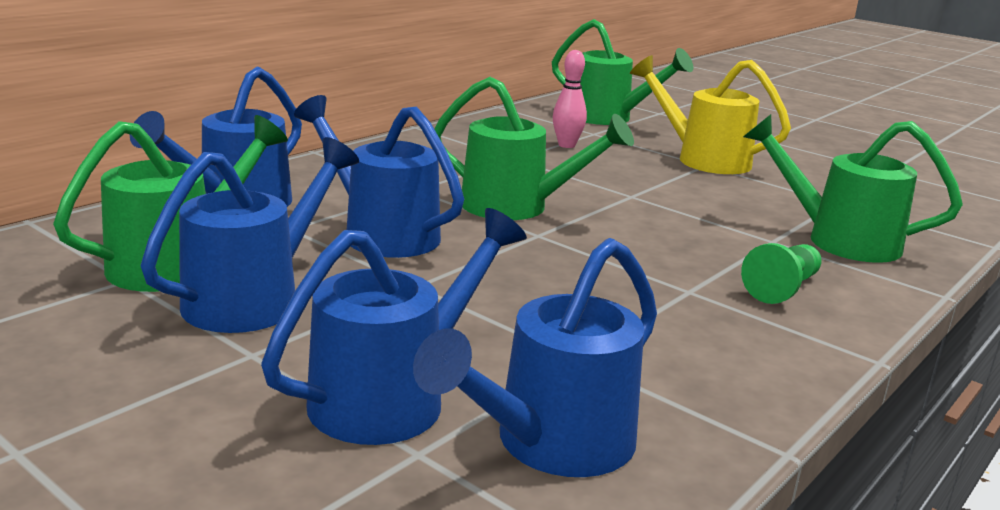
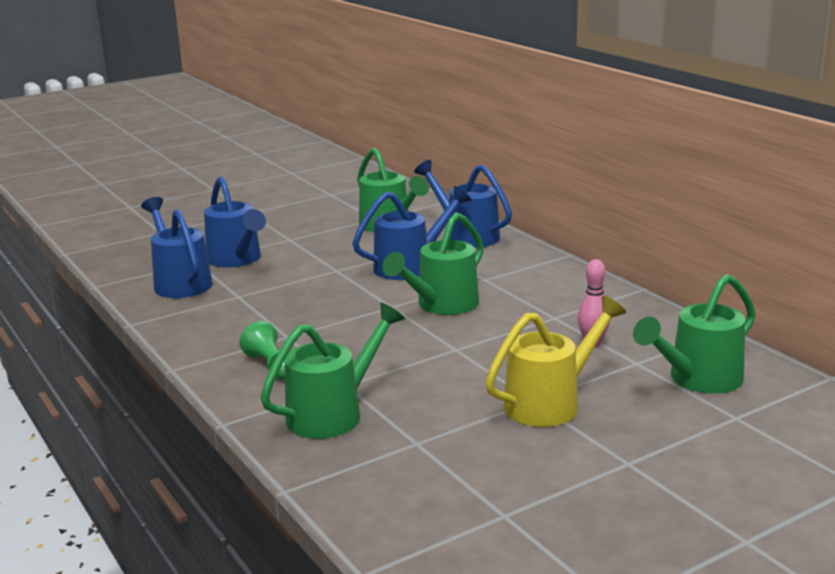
camera: 110 degrees right, 0 degrees up
(255, 298) = (341, 239): blue watering can -> none

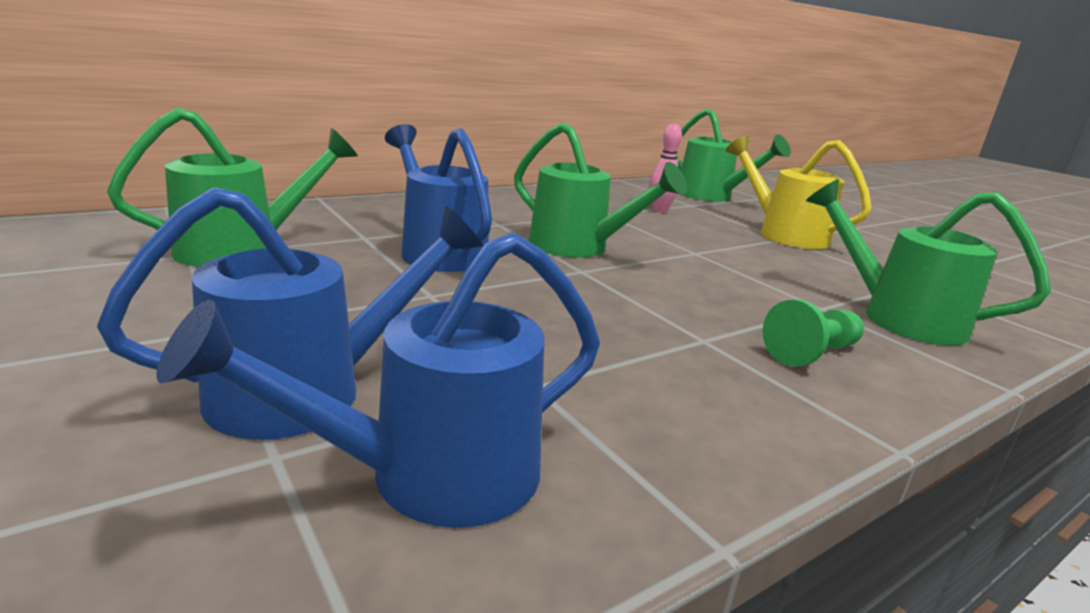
camera: 95 degrees left, 0 degrees up
(466, 235) = (337, 216): blue watering can -> none

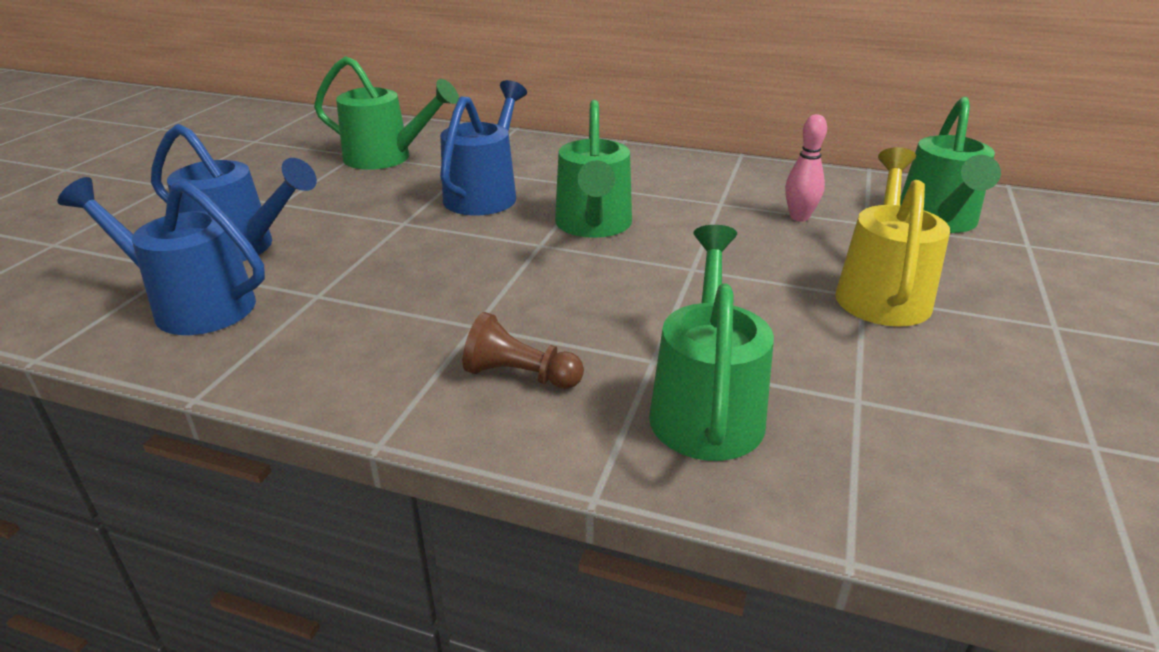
camera: 55 degrees right, 10 degrees up
(812, 353) = (520, 375): green pawn -> brown pawn

